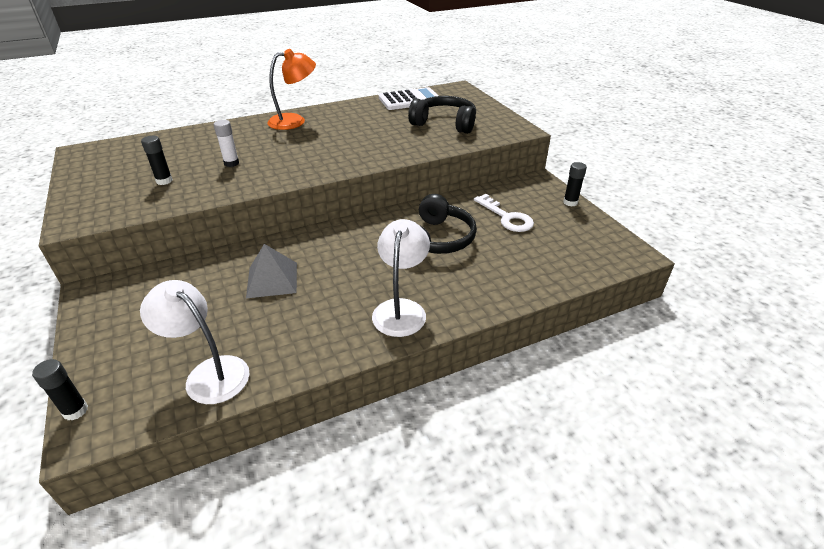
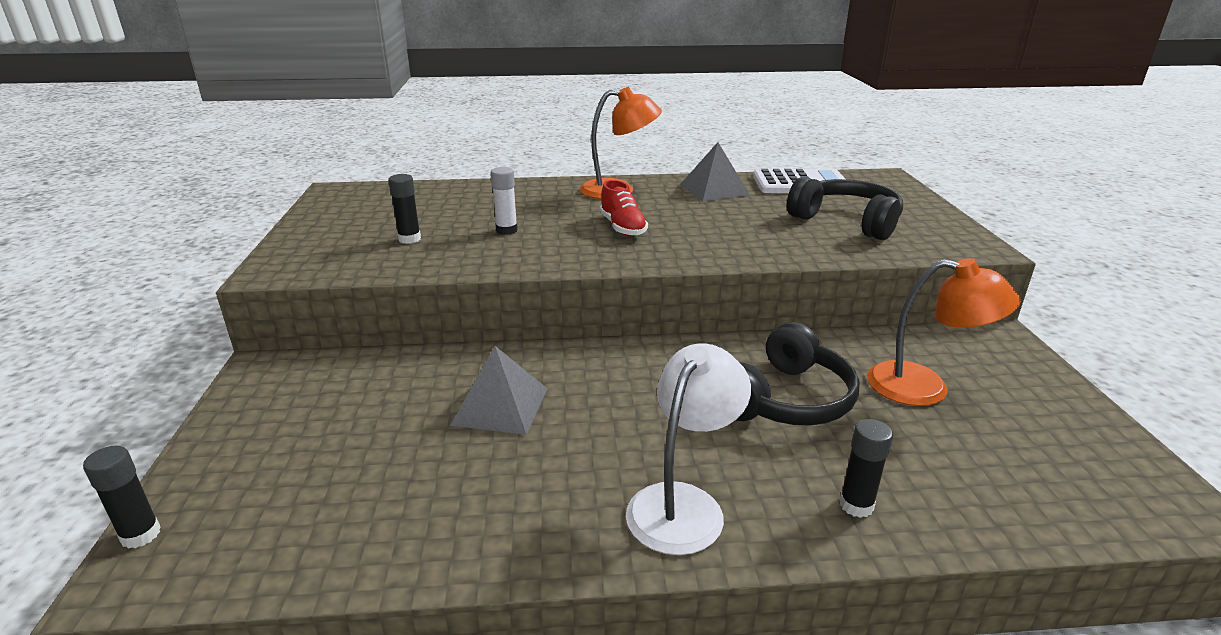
camera: 20 degrees right, 10 degrees down
(209, 373) = (341, 529): white lamp -> none
(309, 149) = (622, 227): none -> red shoe
(357, 112) = (714, 189): none -> grey pyramid
(507, 217) = (925, 387): white key -> orange lamp
(570, 202) = (1057, 385): black glue stick -> black glue stick (856, 505)

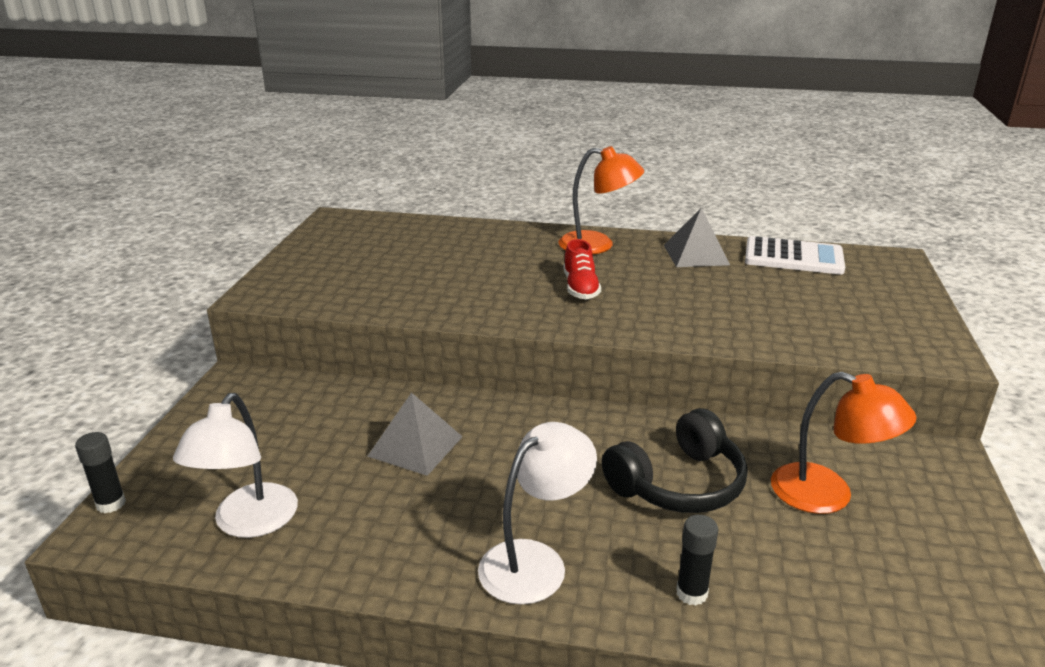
camera: 15 degrees right, 0 degrees up
(334, 524) = (248, 523): none -> white lamp
(409, 239) = (380, 277): black glue stick -> none
(506, 230) = (470, 278): white glue stick -> none
(846, 221) = (815, 308): black headphones -> none

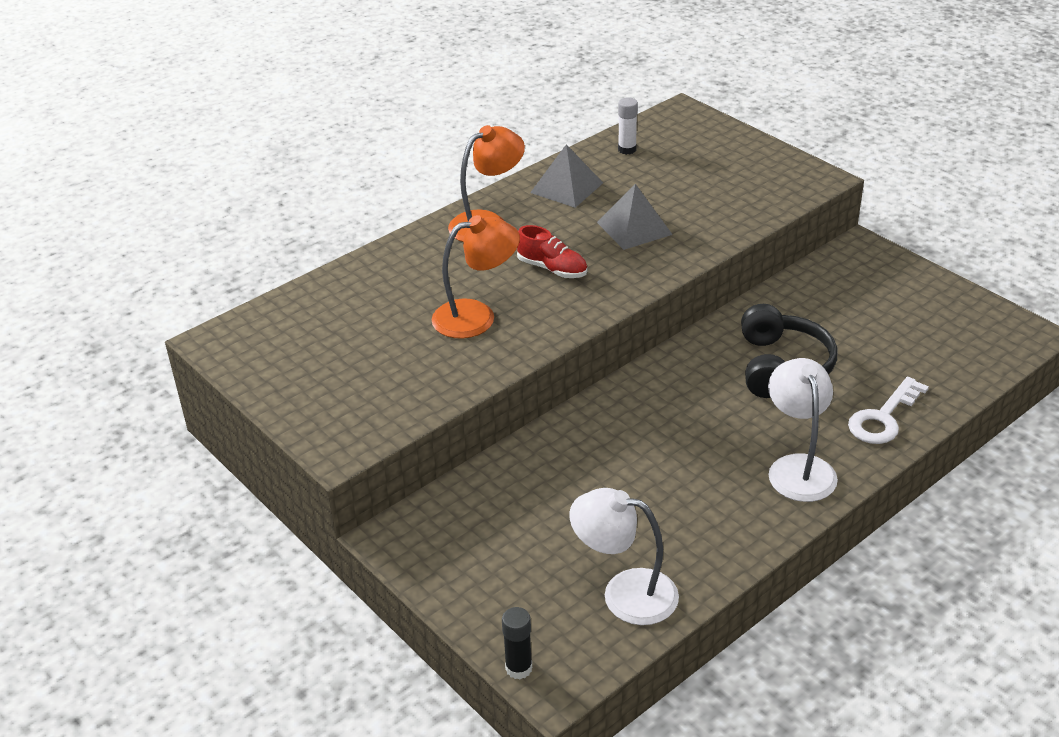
camera: 50 degrees left, 10 degrees up
(248, 523) = (625, 593): white lamp -> white lamp turned 150 degrees clockwise
(415, 446) = (613, 467): grey pyramid -> grey pyramid (634, 228)
(691, 593) = (883, 418): black glue stick -> white key
(793, 257) = (627, 149): white calculator -> white glue stick
(827, 495) = (851, 314): orange lamp -> orange lamp (477, 316)

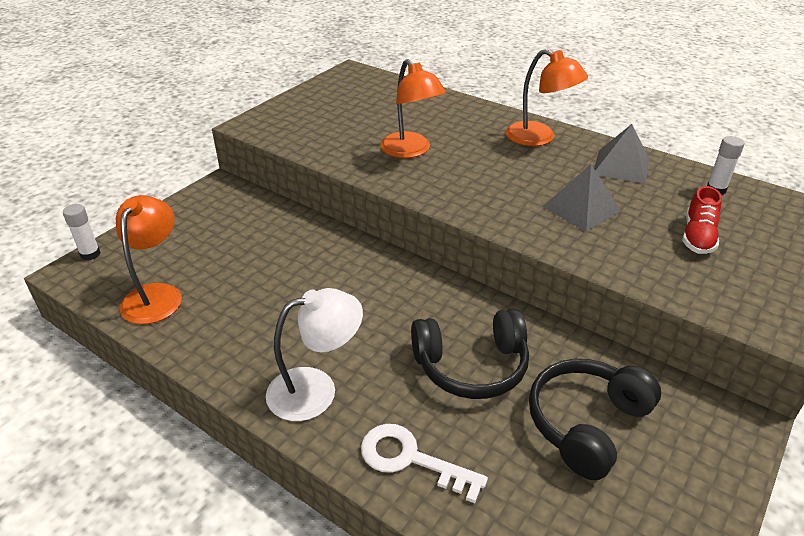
camera: 75 degrees right, 0 degrees up
(518, 668) = (90, 254): black glue stick -> white glue stick
(552, 269) = (491, 174): red shoe -> red shoe (697, 236)
(625, 593) = (156, 295): white lamp -> orange lamp
(854, 318) = (586, 423): none -> black headphones

